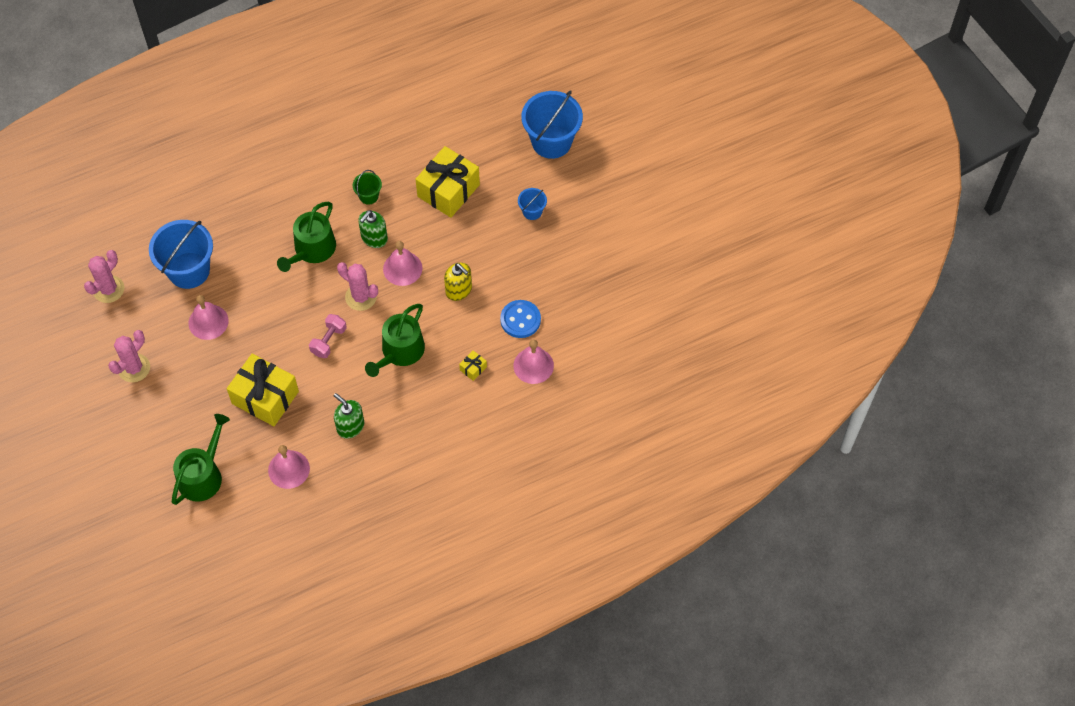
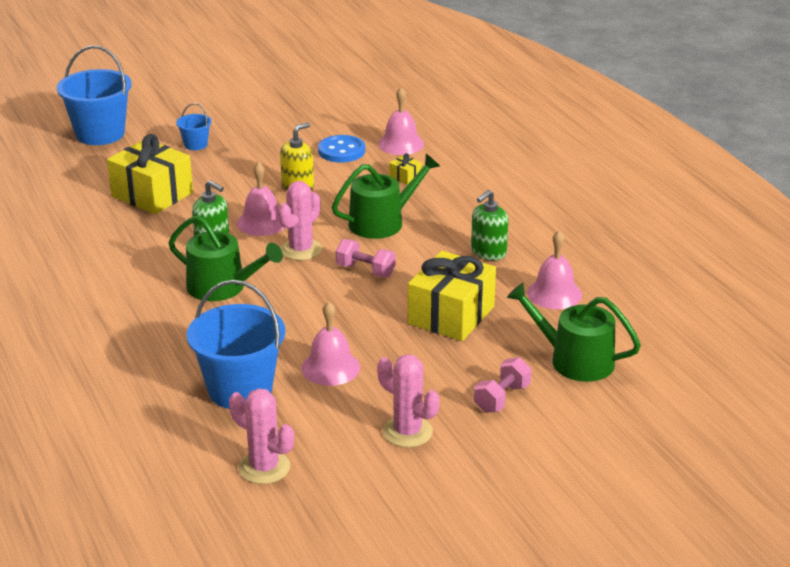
camera: 90 degrees left, 30 degrees down
(163, 425) = (502, 398): none -> pink dumbbell
(368, 196) = (145, 248): green bucket -> none
(400, 352) = (382, 222): green watering can -> green watering can turned 60 degrees counterclockwise

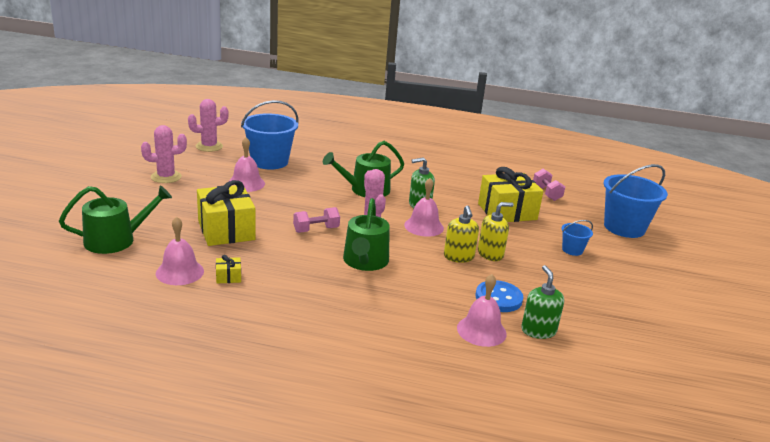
camera: 125 degrees right, 5 degrees down
(267, 175) = (490, 254): none -> yellow soap dispenser
(405, 177) = (418, 302): yellow gift -> yellow gift (228, 277)
(488, 252) = (265, 277): green soap dispenser -> green soap dispenser (538, 330)
(502, 398) = (136, 206): pink dumbbell -> pink dumbbell (546, 193)

